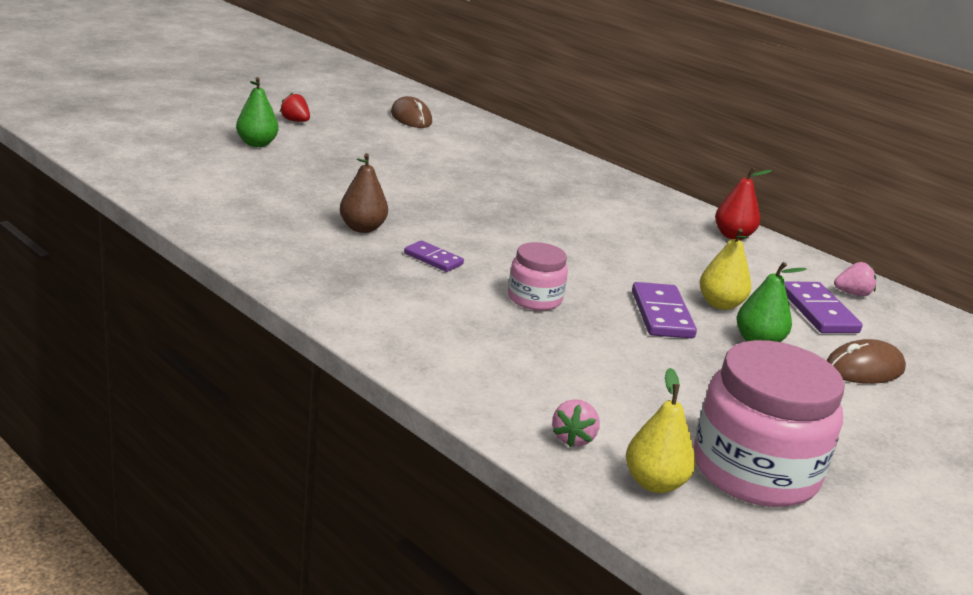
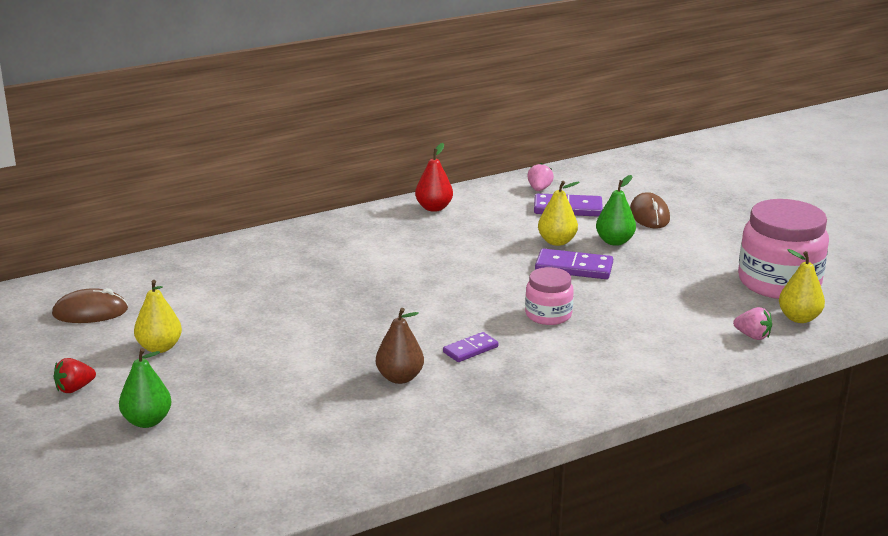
camera: 70 degrees left, 0 degrees up
(368, 141) = (159, 347): none -> yellow pear

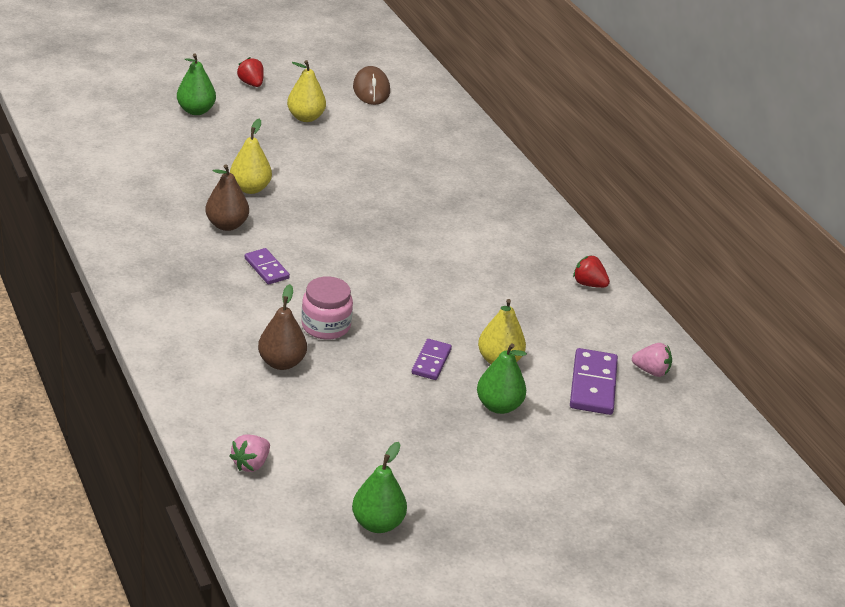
camera: 90 degrees right, 10 degrees up
(434, 208) = (588, 284): red pear -> red strawberry
(574, 268) = (431, 361): purple domino -> purple domino, size x0.63
(613, 332) = (281, 362): none -> brown pear
(649, 215) = (576, 452): brown mouse -> none
(779, 282) = (377, 523): pink jar -> green pear
(799, 318) = (284, 515): yellow pear -> yellow pear (250, 188)

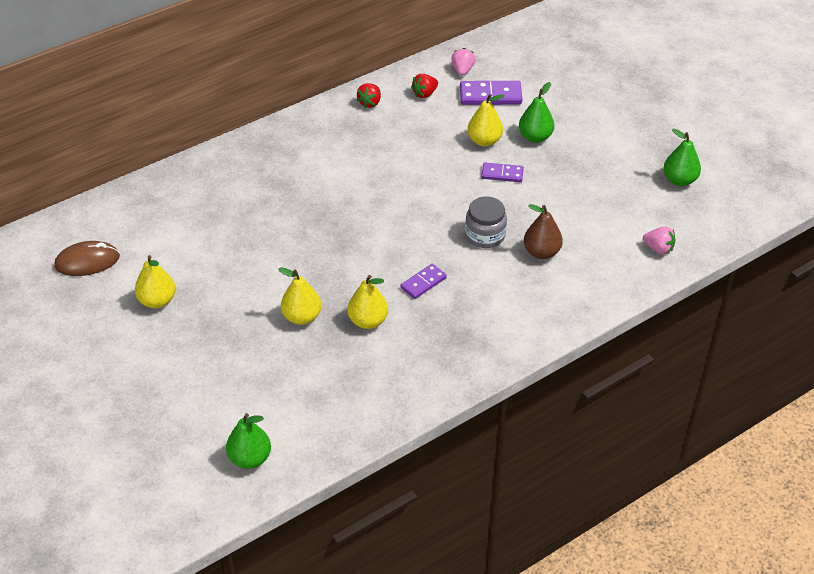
camera: 95 degrees left, 10 degrees up
(196, 111) = (165, 388): green pear -> green pear (250, 458)
(227, 225) = (368, 321): brown pear -> yellow pear
(251, 83) = (95, 355): red strawberry -> red strawberry (424, 94)
(326, 325) = (485, 235): pink jar -> grey jar

